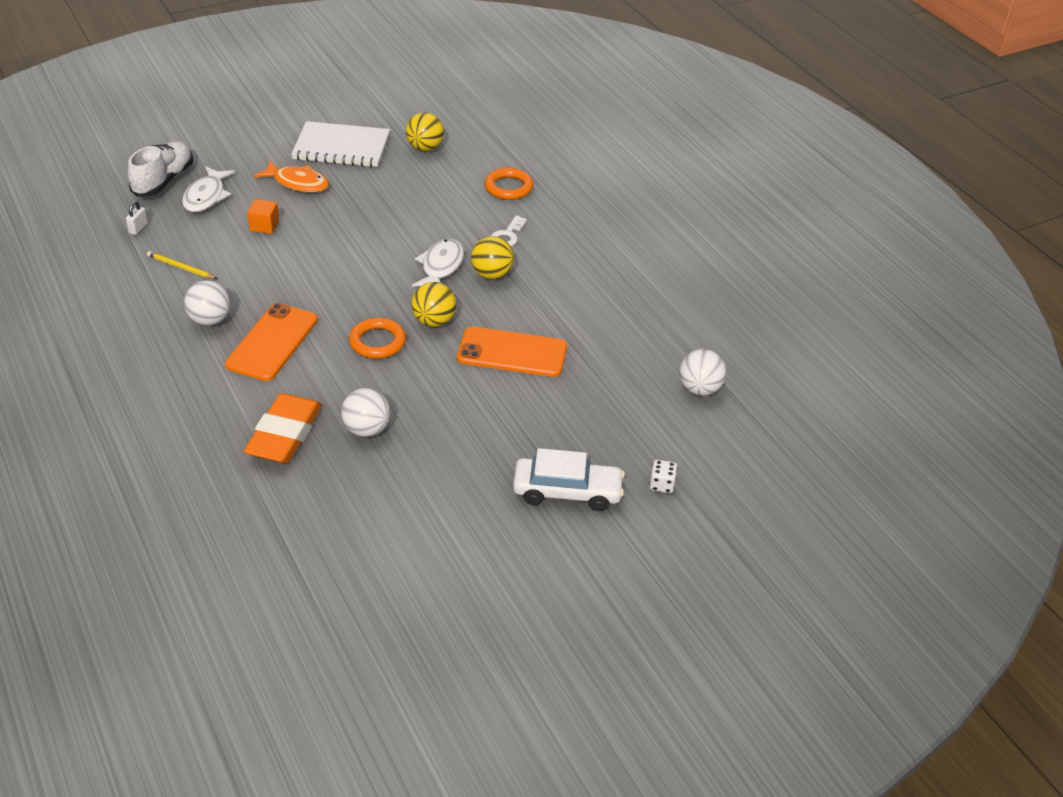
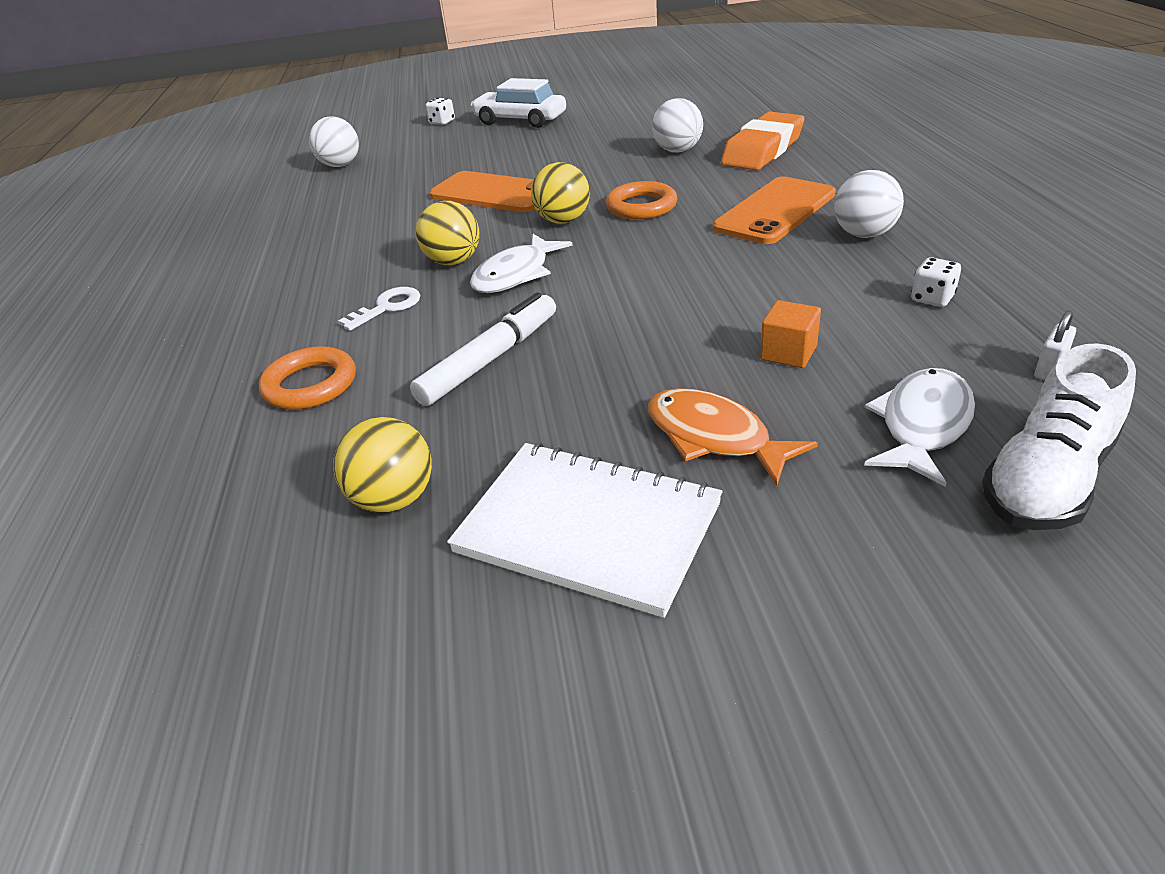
camera: 155 degrees left, 5 degrees down
(181, 267) = (932, 298): yellow pencil -> white dice
(422, 209) = (490, 359): none -> white marker

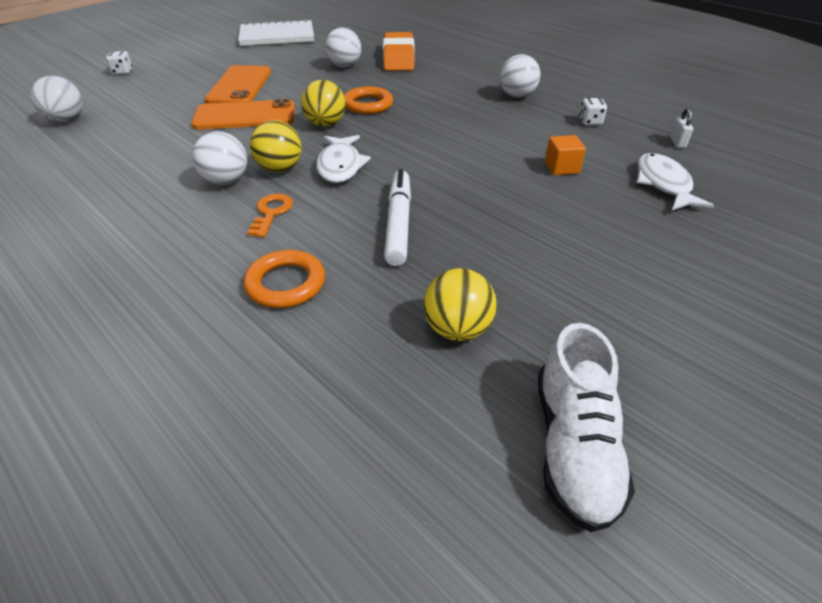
camera: 40 degrees left, 5 degrees up
(387, 307) = (271, 213): white key -> orange key
(390, 261) = (226, 181): none -> white ball
(520, 120) = (194, 61): white car -> none
(588, 528) = (588, 294): white notebook -> white notebook (277, 36)
(714, 437) = (585, 223): orange fish -> none
(774, 211) = (453, 92): orange phone -> orange phone (239, 86)
(1047, 479) = (736, 191): white shoe -> white shoe (574, 447)

